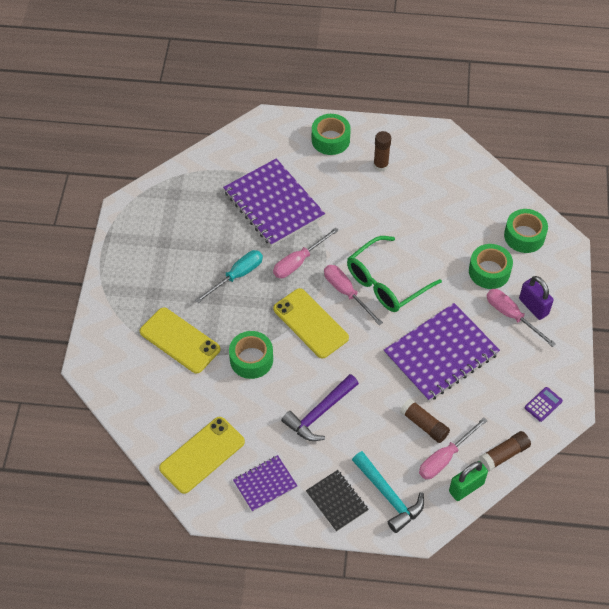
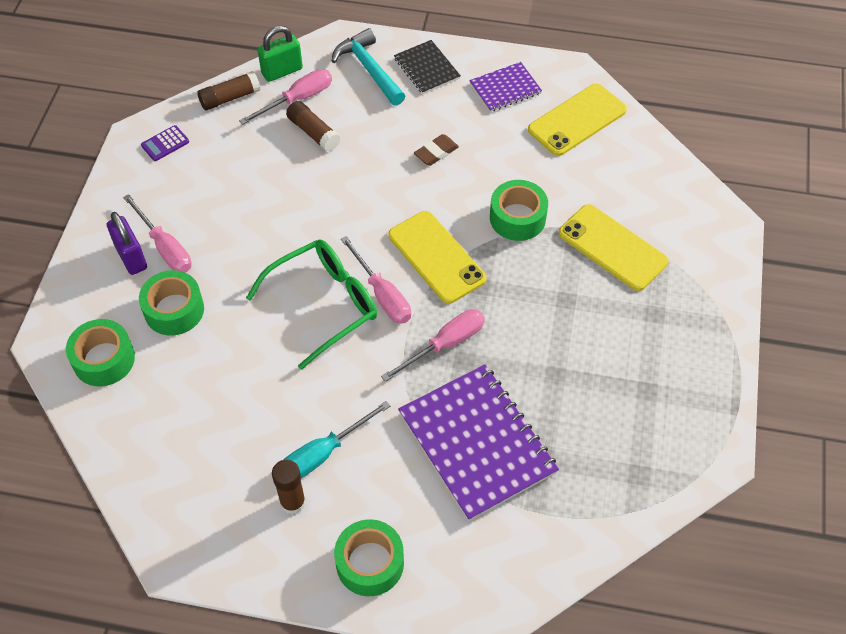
camera: 175 degrees left, 0 degrees up
(237, 276) = (535, 330): turquoise screwdriver -> turquoise screwdriver (323, 453)
(319, 413) = (436, 152): purple hammer -> brown eraser
(441, 353) = (272, 208): purple notebook -> none

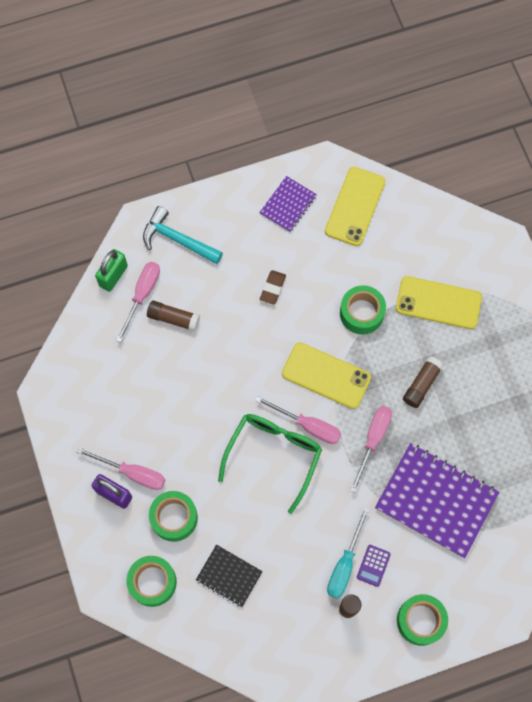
camera: 30 degrees left, 15 degrees up
(165, 144) = (70, 387): purple calculator -> purple calculator (373, 565)
(230, 98) = (90, 321): brown glue stick -> brown glue stick (421, 384)
(426, 68) = (220, 216): black notebook -> black notebook (229, 576)

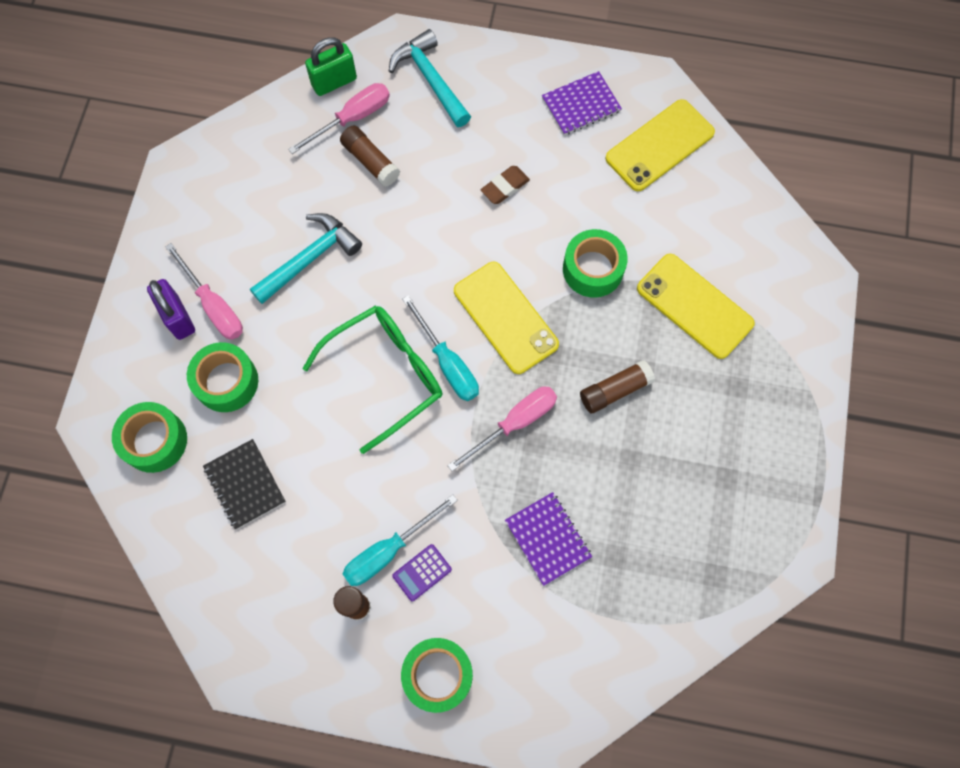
camera: 30 degrees right, 0 degrees up
(175, 406) = (310, 258): none -> turquoise hammer
(308, 425) = (447, 363): pink screwdriver -> turquoise screwdriver
(436, 500) = (548, 538): purple notebook -> purple notebook, size x0.53

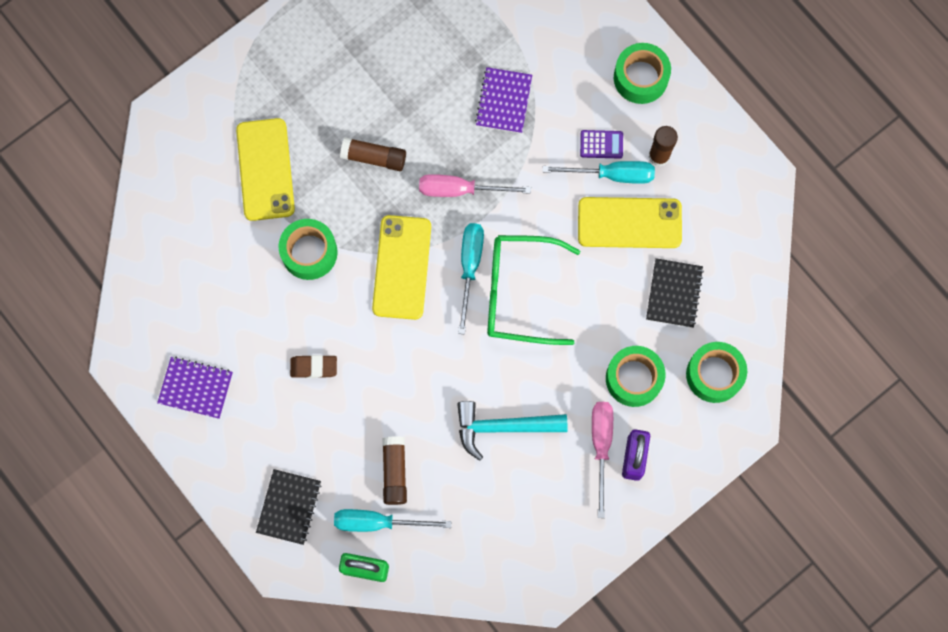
camera: 140 degrees left, 5 degrees up
(352, 119) = (378, 522): pink screwdriver -> turquoise screwdriver
(430, 79) = (289, 507): turquoise hammer -> black notebook
(660, 146) = (171, 306): yellow phone -> yellow phone (629, 222)

